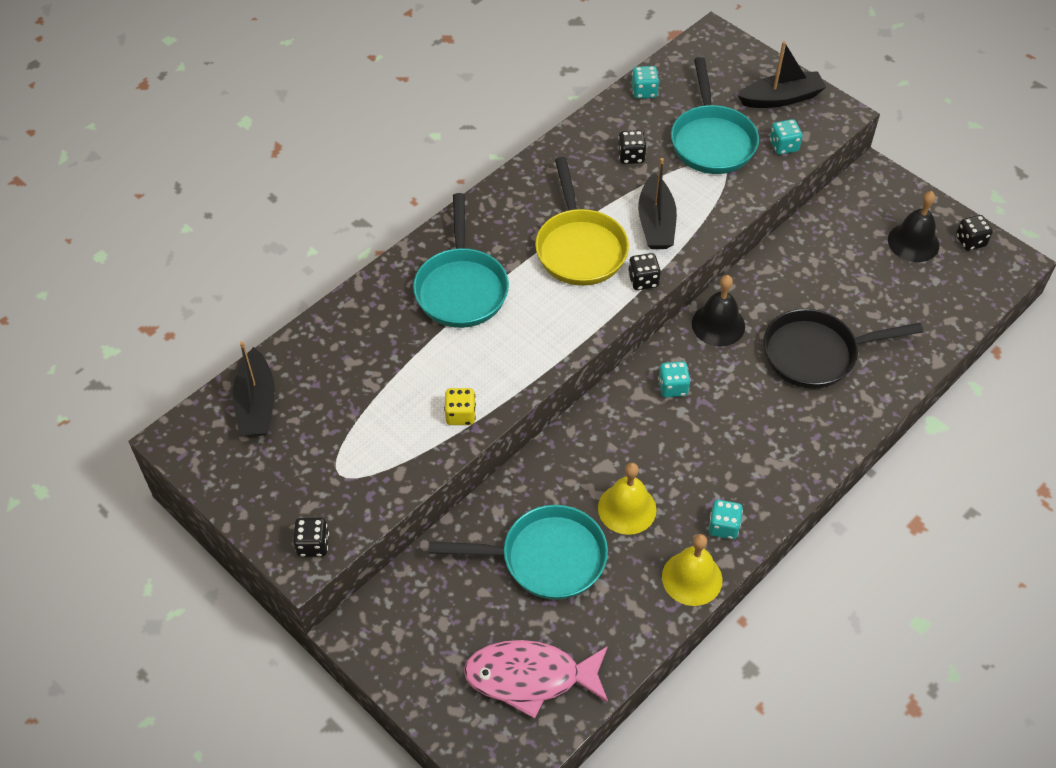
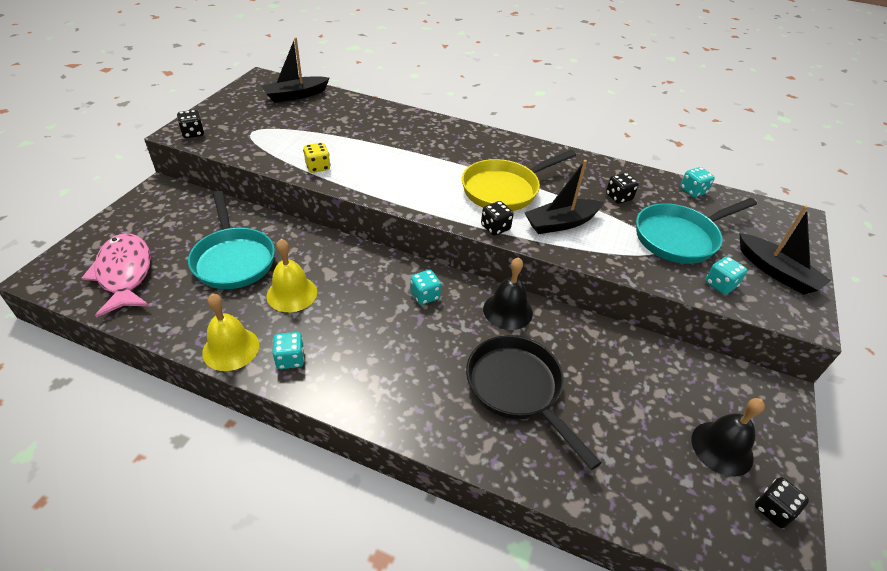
camera: 65 degrees right, 10 degrees down
(461, 288) = (430, 146): turquoise pan -> none

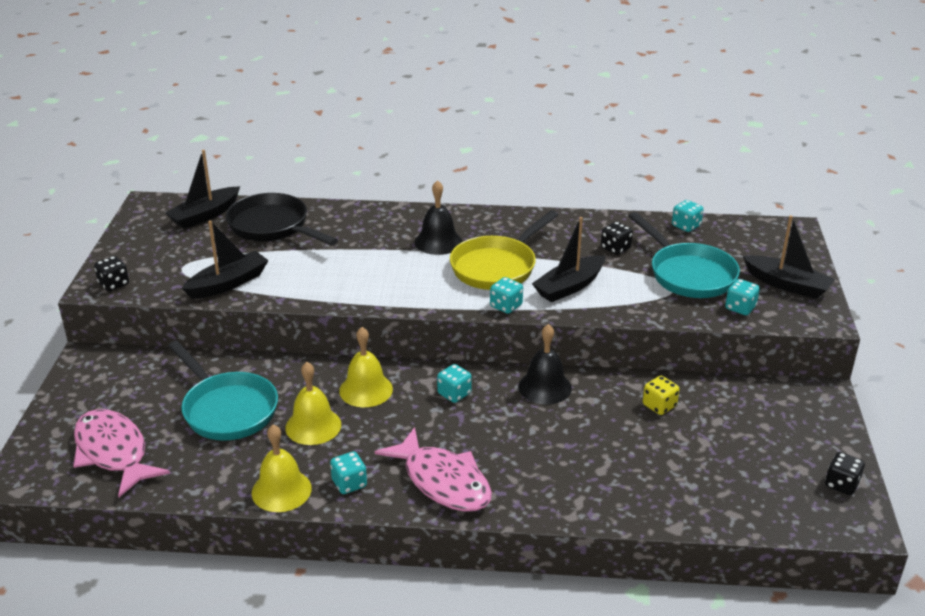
camera: 15 degrees left, 10 degrees down
(277, 153) = (228, 283): none -> black boat
(318, 167) = (284, 288): yellow dice -> yellow dice (659, 406)
(353, 272) = (366, 390): none -> yellow bell
(372, 382) = (443, 481): none -> pink fish
(495, 228) = (506, 306): black dice -> turquoise dice
(517, 389) = (585, 451): black pan -> black pan (272, 227)
(679, 238) = (688, 274): turquoise pan -> turquoise pan turned 75 degrees counterclockwise
(722, 448) = (786, 450): black bell -> black bell (438, 242)

